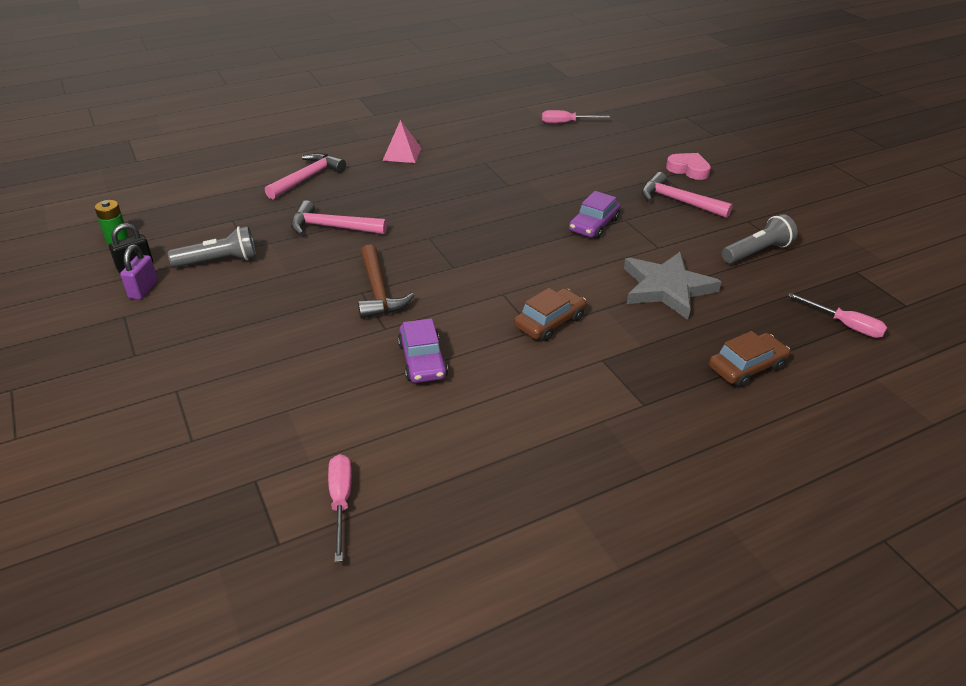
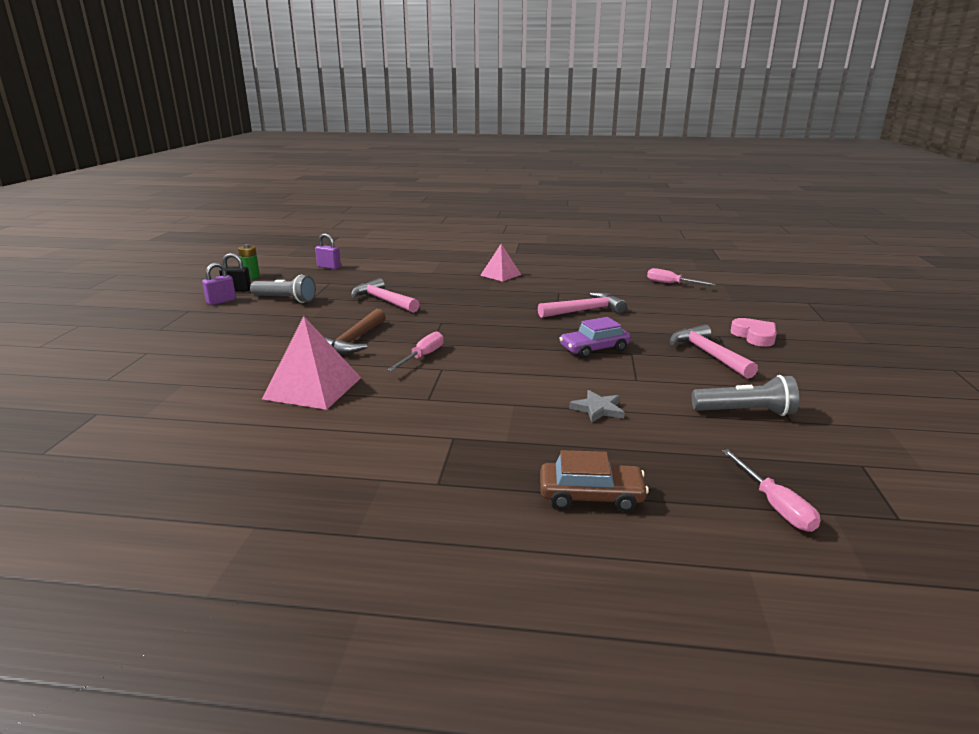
camera: 35 degrees right, 15 degrees down
(195, 196) = (329, 267): none -> purple padlock
(307, 178) = (412, 273): pink hammer -> pink hammer (585, 310)
(341, 502) = (116, 447): pink screwdriver -> pink screwdriver (422, 357)
(422, 360) = (313, 388): purple car -> pink pyramid
(549, 322) = (449, 397): brown car -> none
(666, 288) = (598, 409): grey star -> grey star, size x0.49

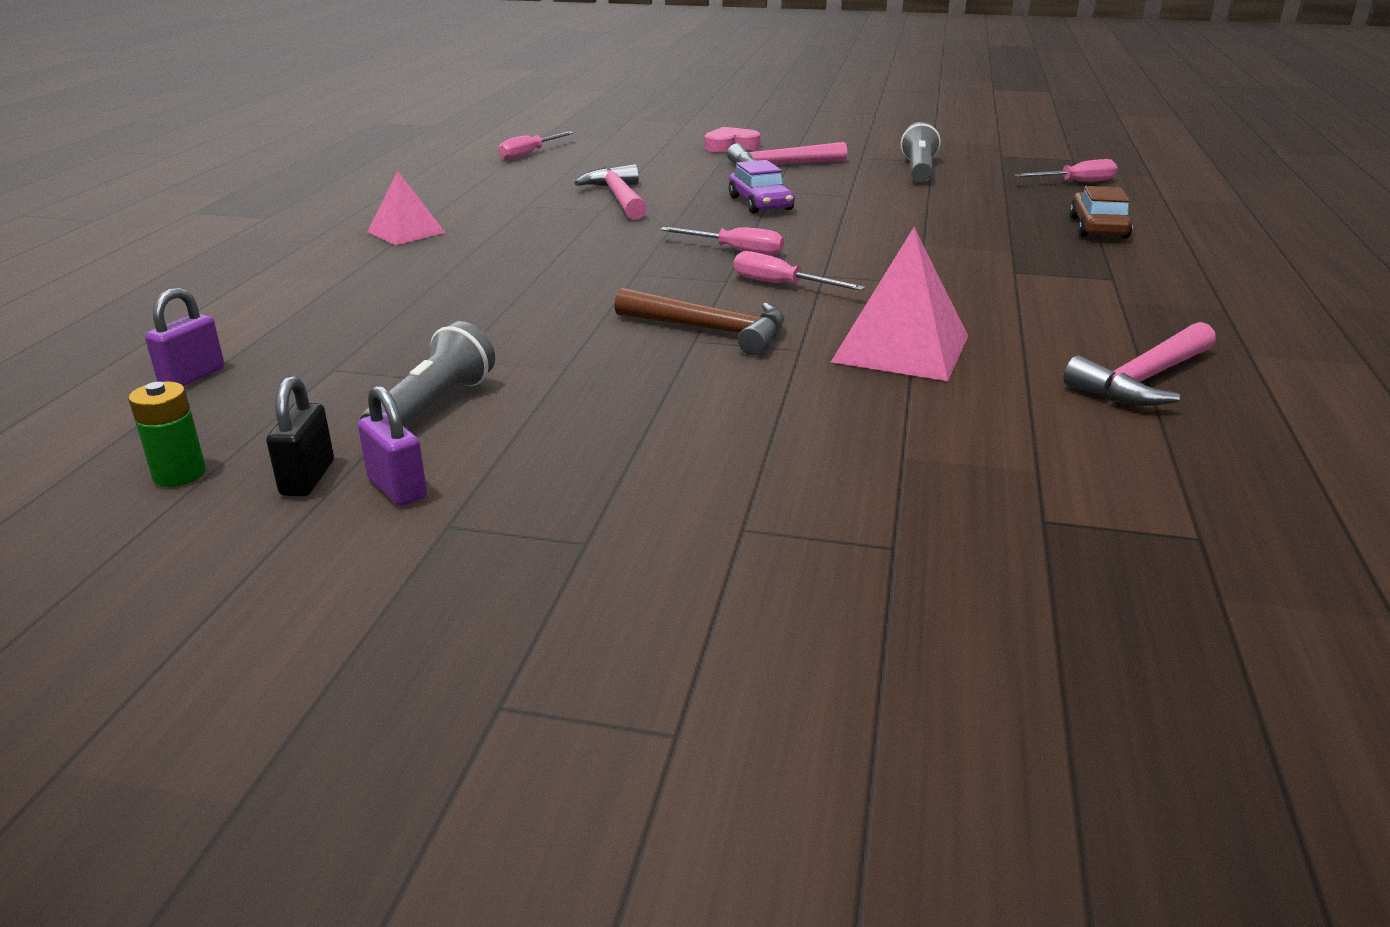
camera: 85 degrees left, 5 degrees up
(384, 300) = (500, 314): pink hammer -> pink hammer (1143, 380)
(485, 344) = (735, 251): none -> pink screwdriver
(598, 409) = (927, 214): grey star -> none

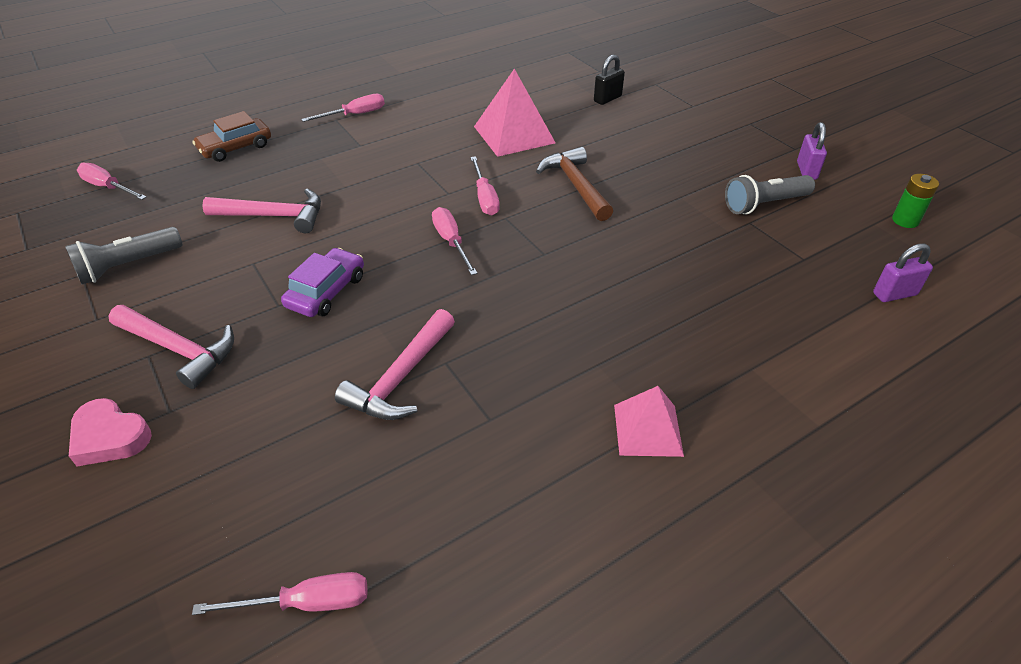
camera: 135 degrees left, 15 degrees up
(307, 478) = (844, 192): black padlock -> black padlock (607, 99)
(1112, 289) = (355, 115): none -> pink screwdriver
(1143, 380) = (463, 83): pink hammer -> pink hammer (274, 216)

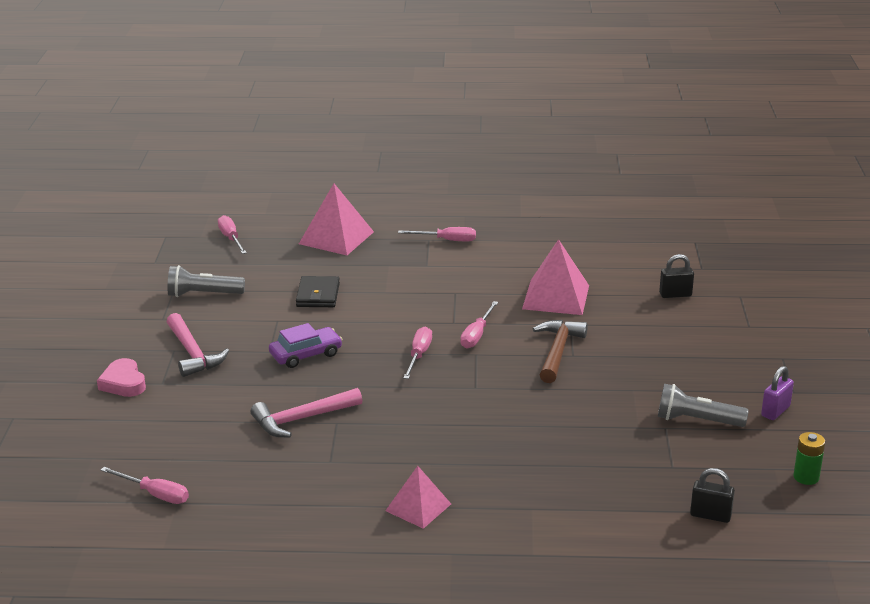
camera: 35 degrees right, 15 degrees down
(235, 148) = (336, 237): brown car -> pink pyramid
(274, 216) = (318, 295): pink hammer -> black wallet
(894, 294) = (710, 515): purple padlock -> black padlock

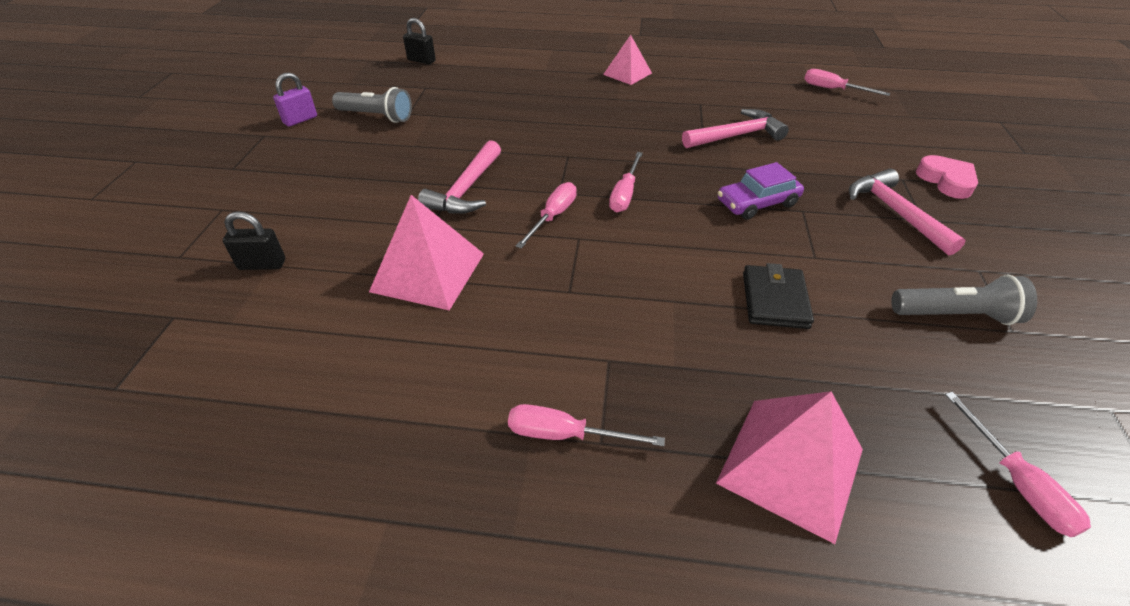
camera: 175 degrees left, 15 degrees up
(558, 351) = (466, 189): brown hammer -> pink hammer
(806, 477) = (331, 76): green battery -> none

